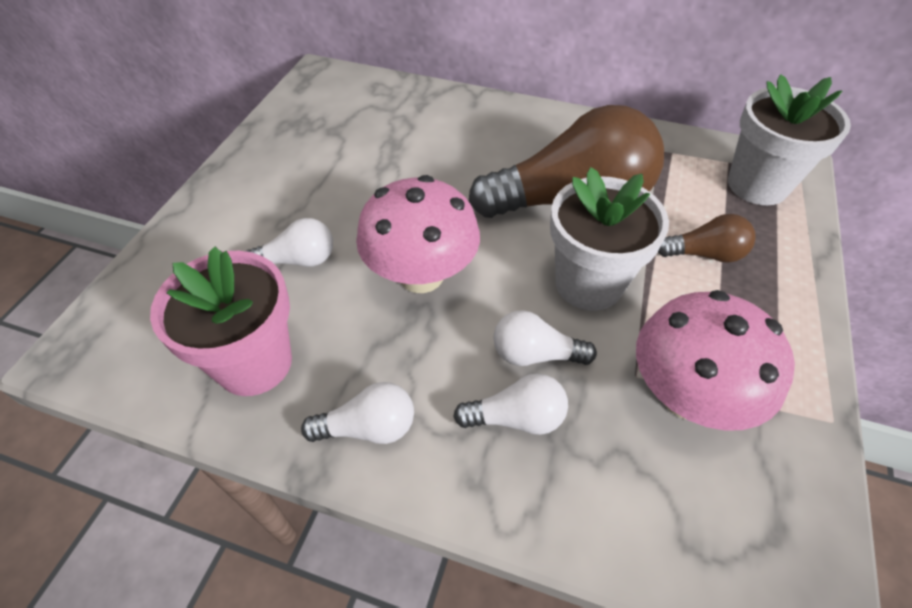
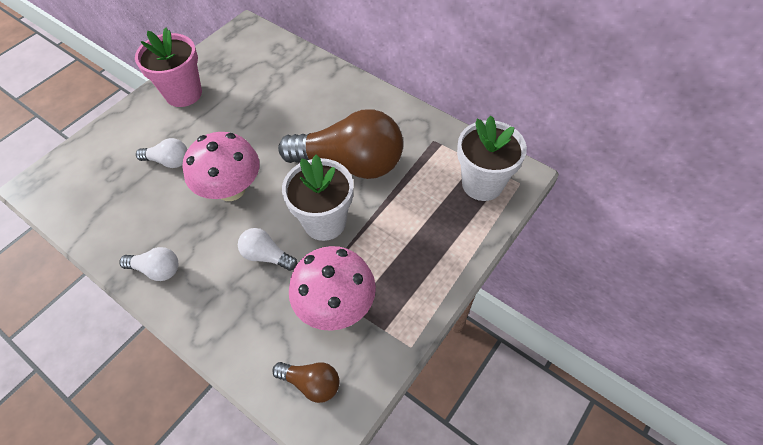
camera: 20 degrees right, 5 degrees up
(254, 363) = (118, 217): pink flower pot -> pink flower pot (183, 94)
(516, 417) = (235, 288): white light bulb -> none
(704, 254) = (410, 222): brown light bulb -> brown light bulb (311, 383)

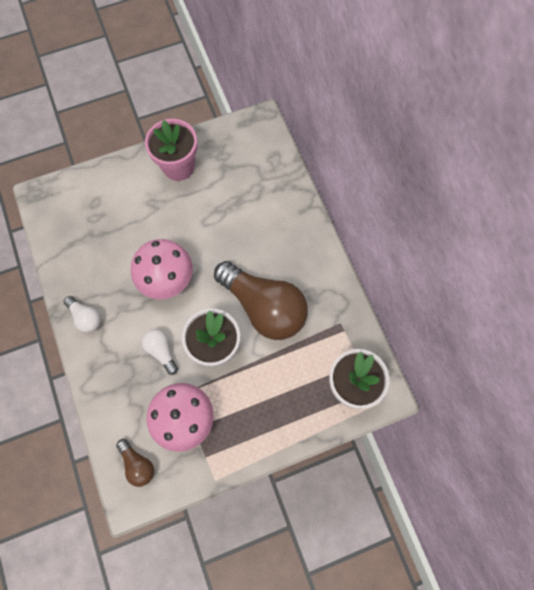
camera: 30 degrees right, 15 degrees up
(168, 161) = (137, 227): white light bulb -> none

